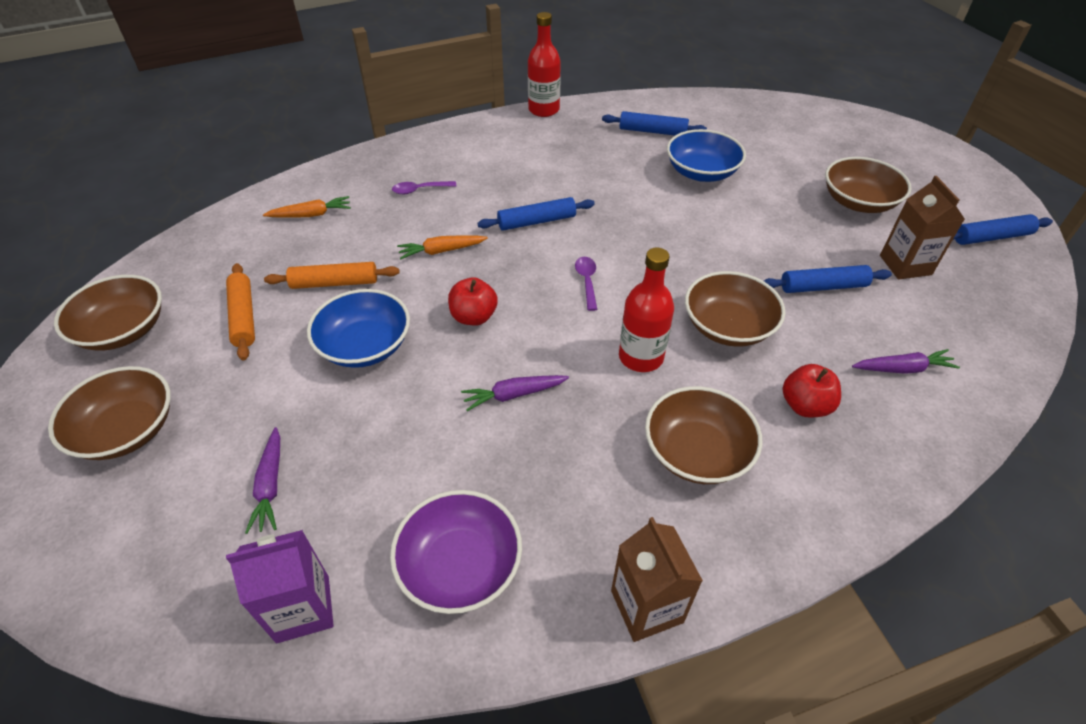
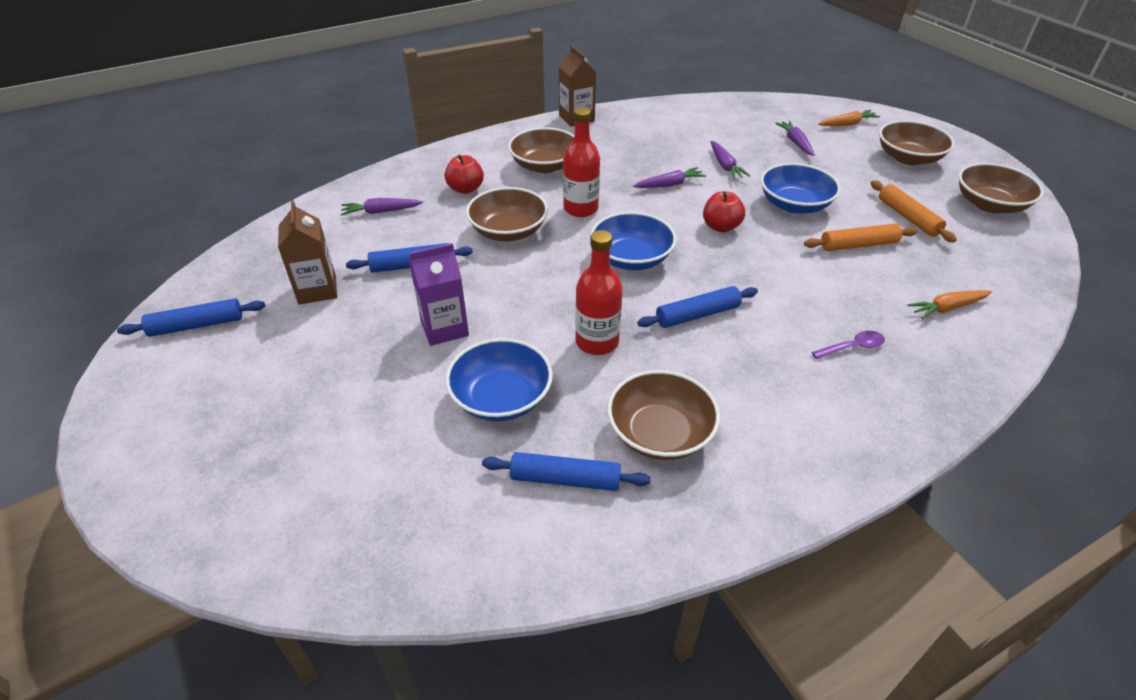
camera: 175 degrees right, 5 degrees down
(303, 608) = (741, 111): purple carton -> purple carton (444, 328)
(417, 432) = (725, 165): none -> purple carrot
(442, 251) = (781, 278): orange carrot -> orange carrot (847, 124)
(460, 565) = (672, 124): purple bowl -> none
(544, 110) = (756, 524): red bottle -> red bottle (597, 342)
(587, 281) = (631, 258): purple spoon -> blue bowl
(858, 202) = (316, 363): brown bowl -> brown bowl (660, 433)

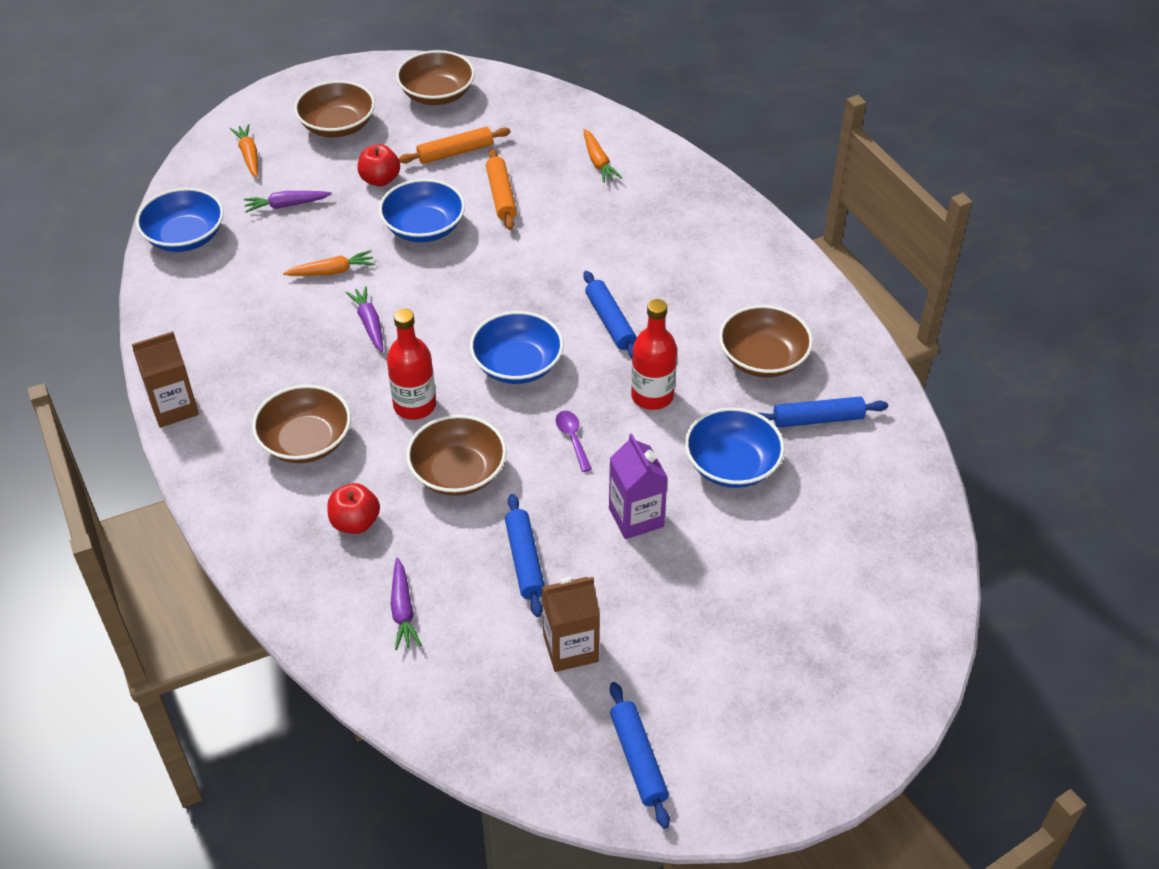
camera: 90 degrees left, 5 degrees up
(565, 479) = (818, 419): blue rolling pin -> blue rolling pin turned 75 degrees clockwise
(721, 227) = (462, 289): red apple -> red apple (380, 180)
(725, 165) = (332, 271): purple carrot -> orange carrot
(744, 108) = (185, 237): none -> blue bowl
(852, 347) = (651, 228): purple spoon -> purple spoon (572, 438)

